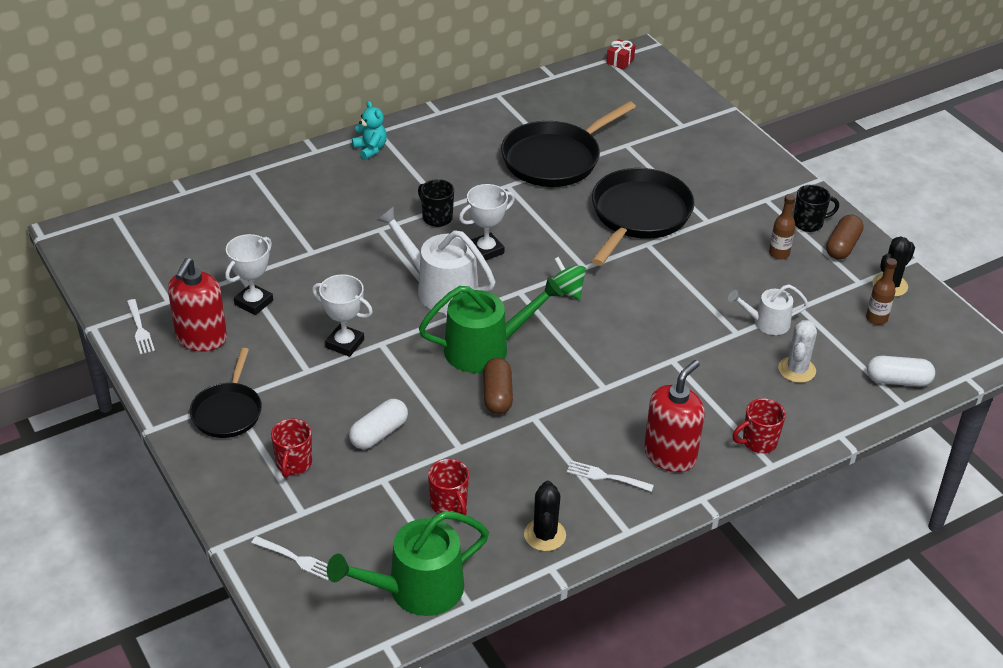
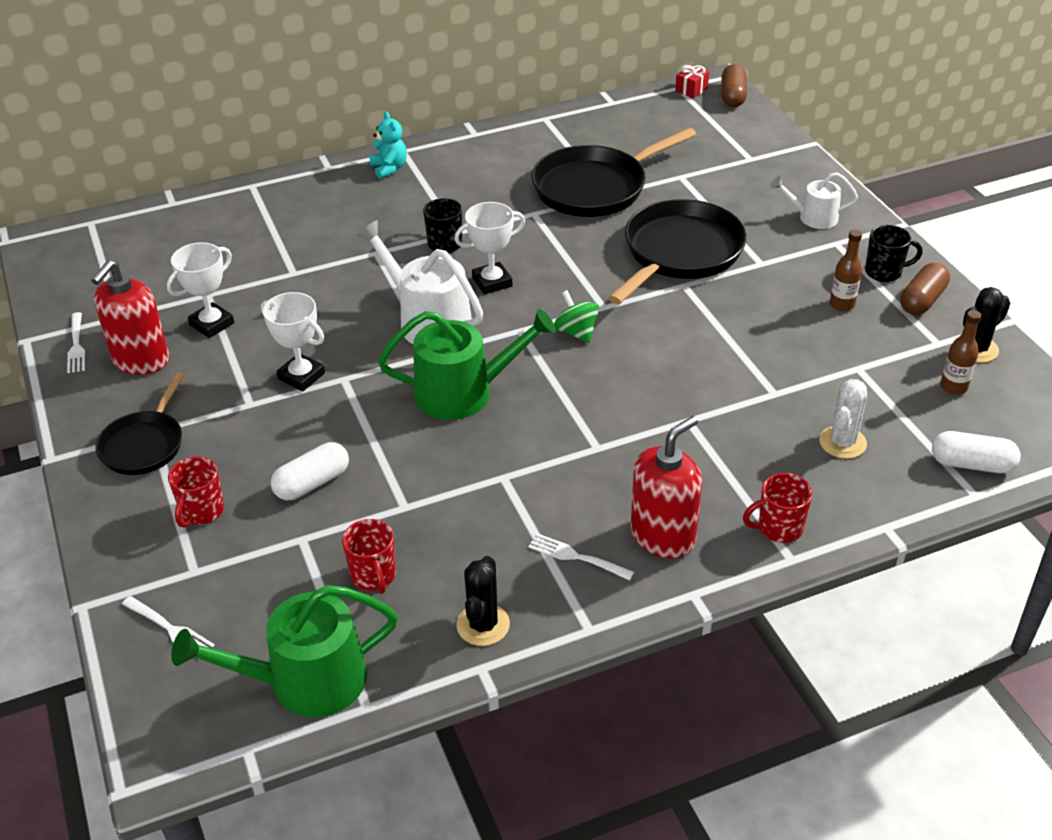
camera: 10 degrees right, 0 degrees up
(497, 395) = (465, 448): brown capsule -> brown capsule (733, 96)
(767, 323) = (814, 384): white watering can -> white watering can (813, 217)

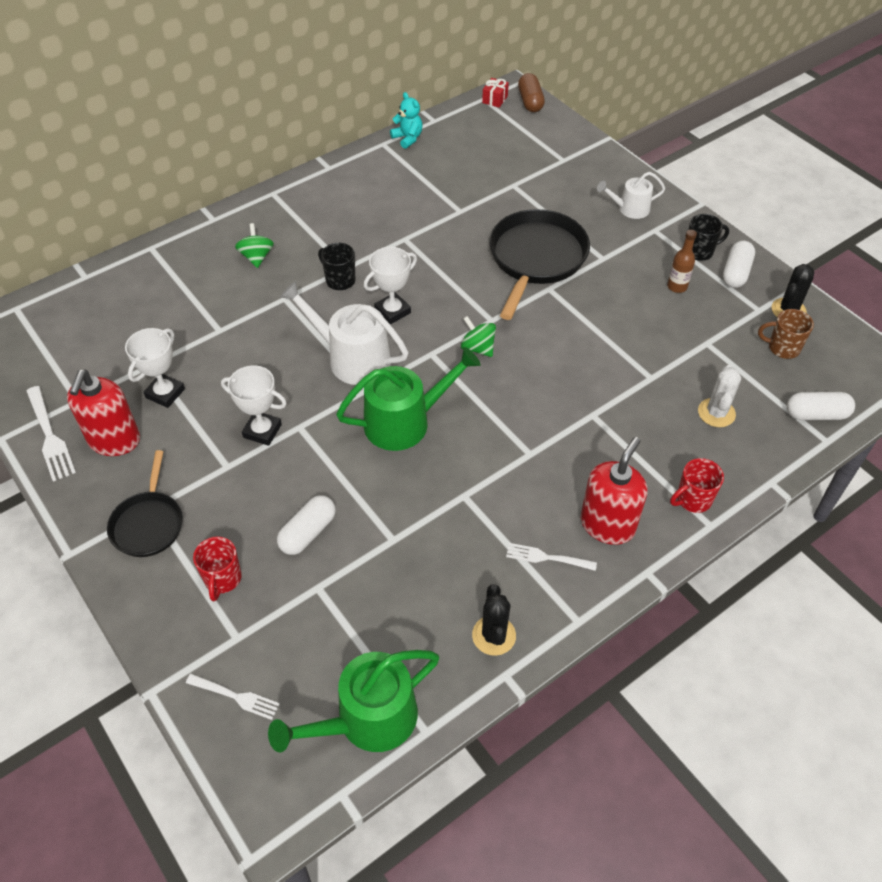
camera: 15 degrees left, 10 degrees up
(76, 345) = (49, 436): white fork -> white fork, size x1.51
(361, 209) = (256, 257): none -> green spinning top
(374, 576) = (390, 610): red mug -> none
(389, 168) = (267, 212): turquoise teddy bear -> turquoise teddy bear (408, 138)
(594, 188) = (447, 206): black pan -> none
(922, 300) = (736, 273): brown capsule -> white capsule
(953, 387) = (782, 348): brown bottle -> brown mug

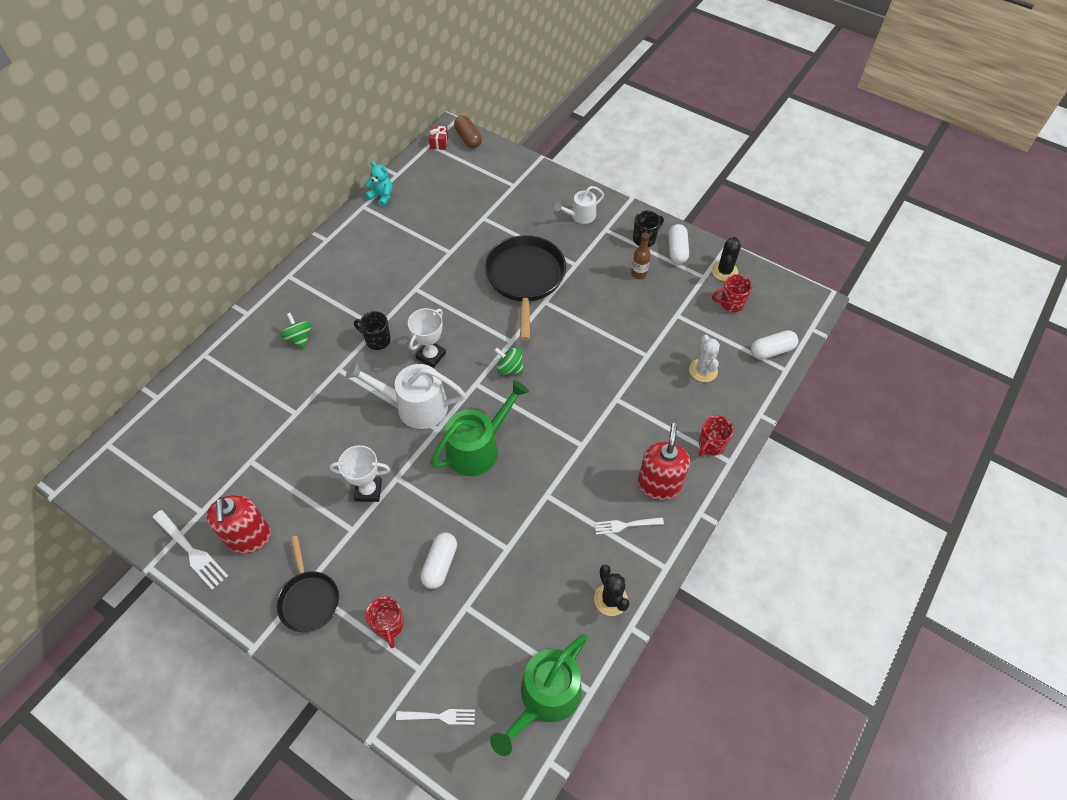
camera: 20 degrees left, 5 degrees up
(165, 393) = (274, 482): white trophy -> none
(782, 348) = (731, 303): brown mug -> red mug

